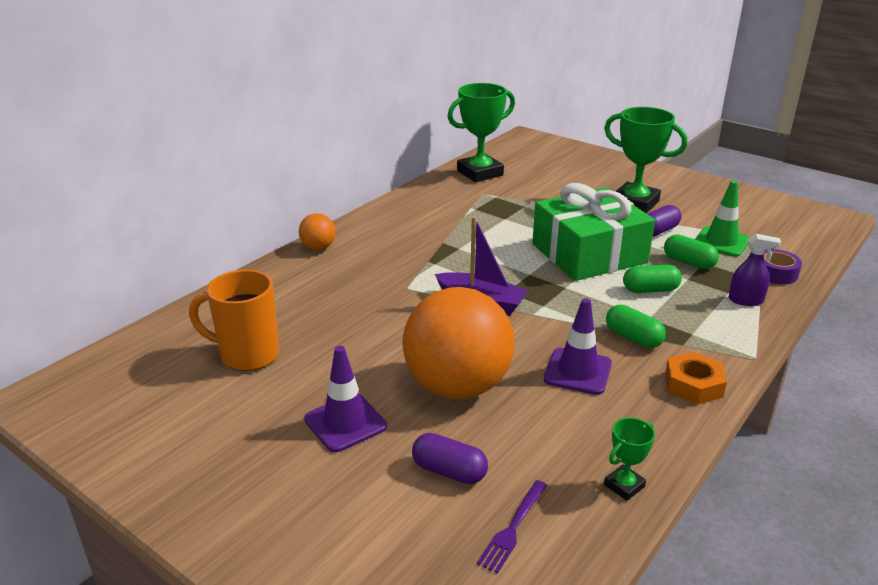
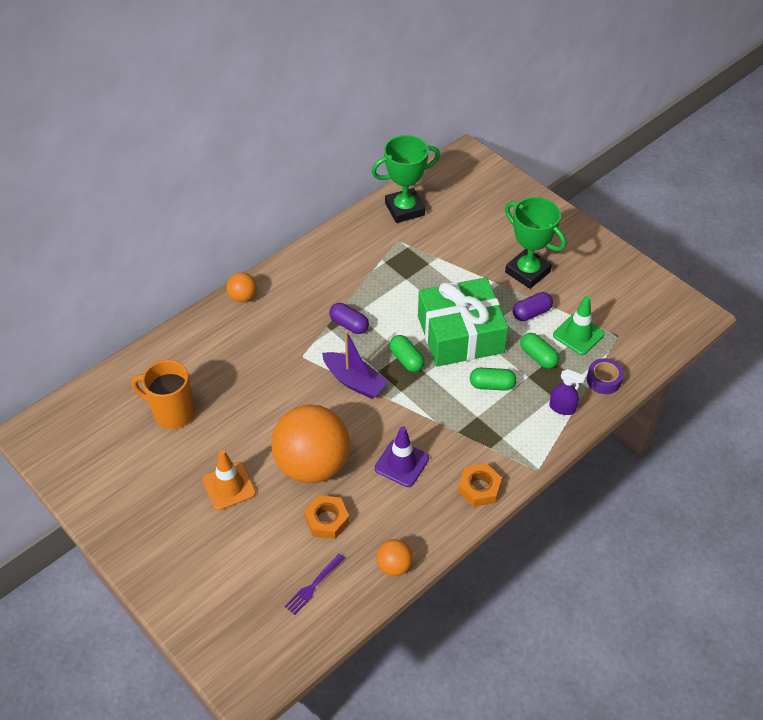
camera: 10 degrees right, 20 degrees up
(345, 423) = (229, 486): purple traffic cone -> orange traffic cone
(449, 471) = (286, 537): purple capsule -> purple capsule (349, 325)
(501, 444) = (327, 520): none -> orange nut
(624, 486) = (394, 566): green trophy -> orange ball
(633, 338) = (456, 436): green capsule -> green capsule (406, 359)

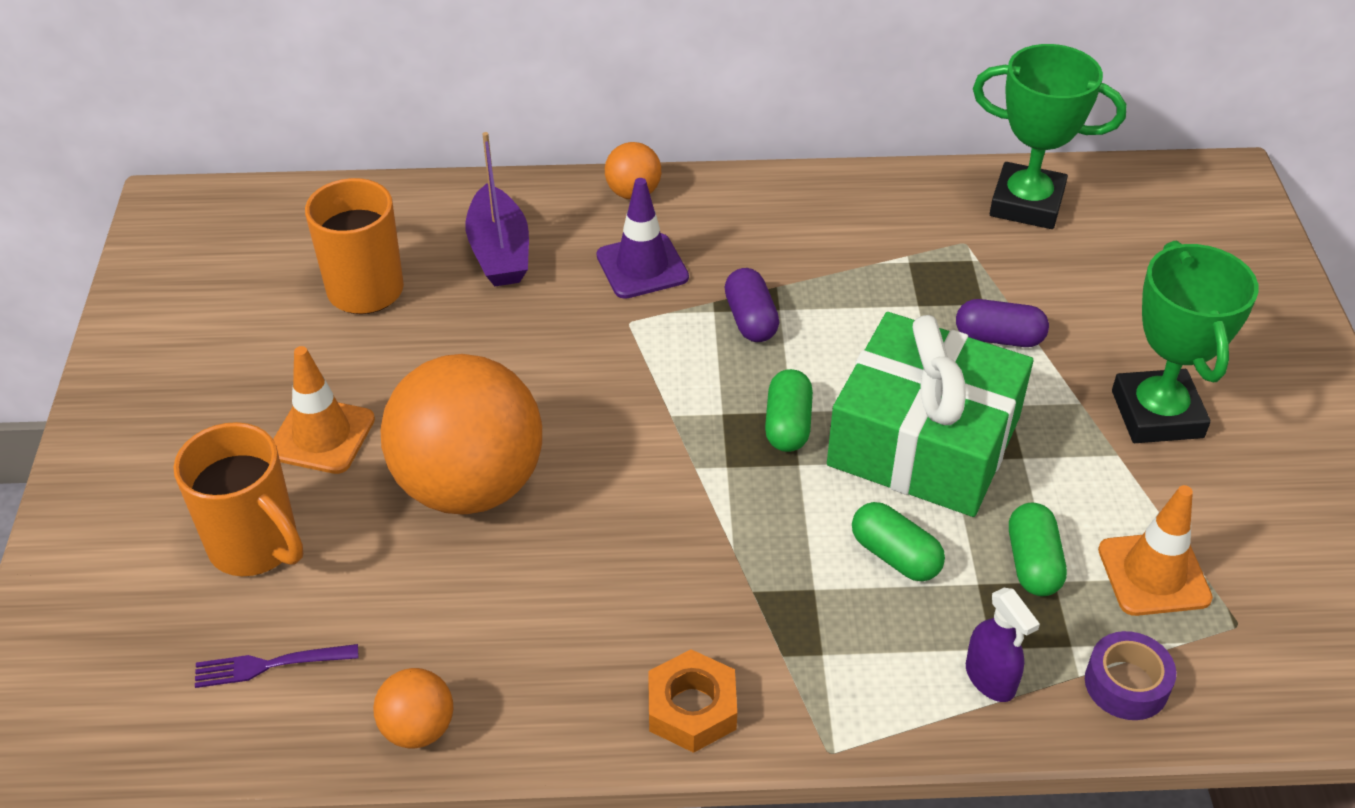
camera: 40 degrees right, 5 degrees down
(254, 547) = (256, 546): none -> orange mug
(327, 520) = (398, 582): orange nut -> none
(354, 381) = (668, 406): purple boat -> purple boat (499, 252)
(401, 463) = (606, 577): purple traffic cone -> purple traffic cone (642, 266)
(531, 313) = (1095, 484): purple capsule -> purple capsule (999, 338)
(578, 334) = (1153, 574): green traffic cone -> orange traffic cone

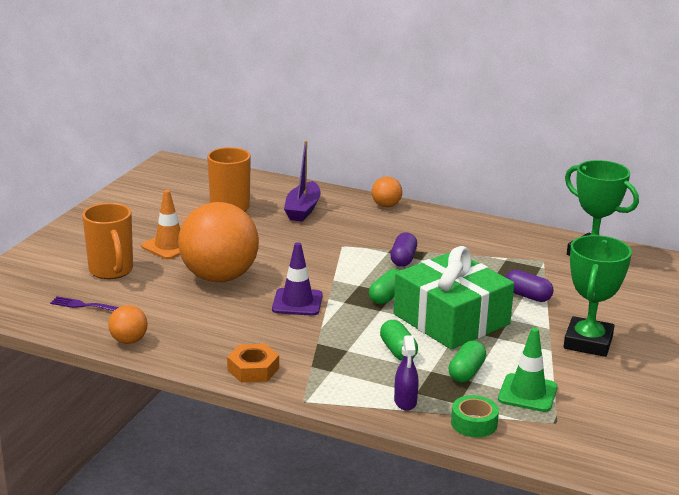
camera: 25 degrees right, 20 degrees down
(642, 266) = (366, 230): purple traffic cone -> purple traffic cone (297, 302)
(1126, 684) = (474, 423): purple tape -> green tape
(1153, 574) = (527, 393): orange traffic cone -> green traffic cone

